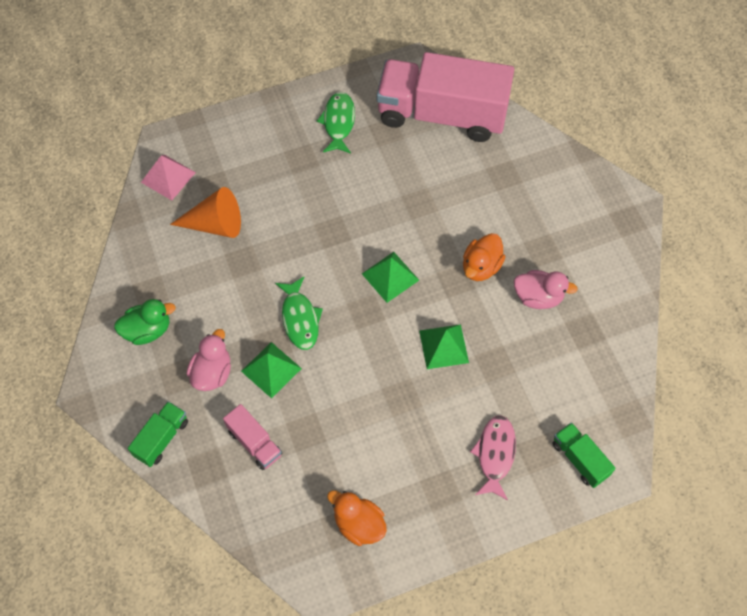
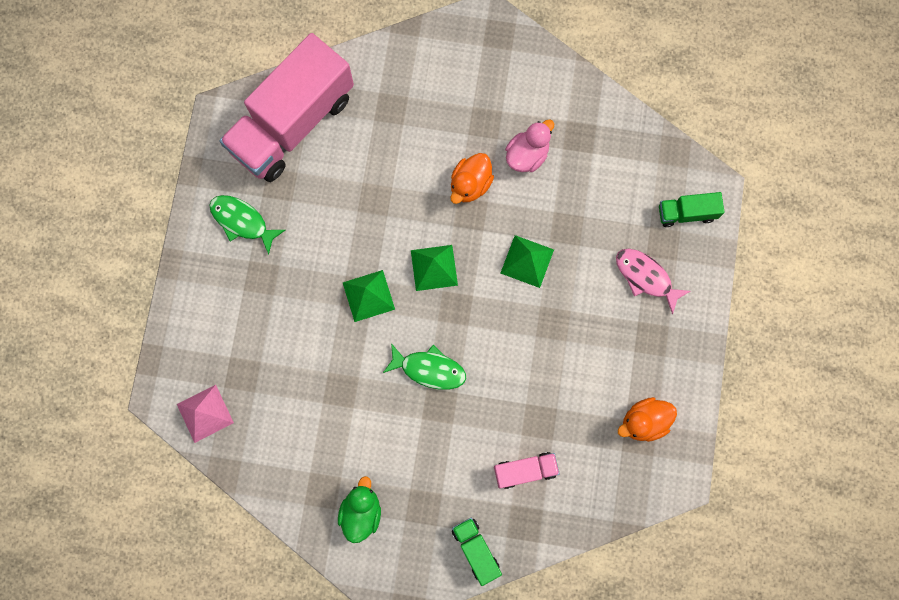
camera: 60 degrees left, 15 degrees up
(212, 372) = (437, 474): pink duck -> none
(215, 224) = (285, 395): orange cone -> none
(271, 369) = (464, 420): green pyramid -> green pyramid (368, 295)
(481, 267) = (470, 184): orange duck -> orange duck turned 60 degrees clockwise

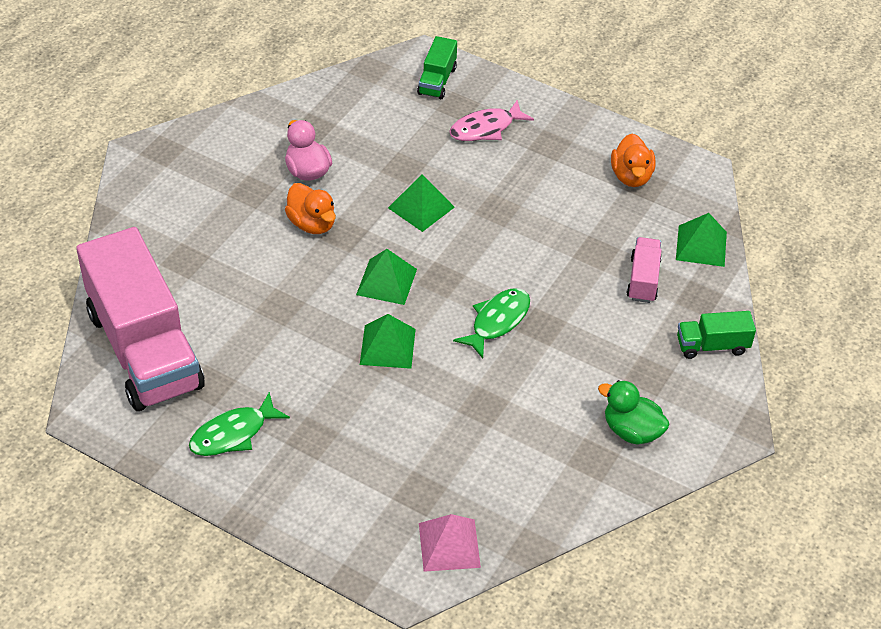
camera: 70 degrees left, 30 degrees down
(586, 507) = (701, 246): none -> green pyramid

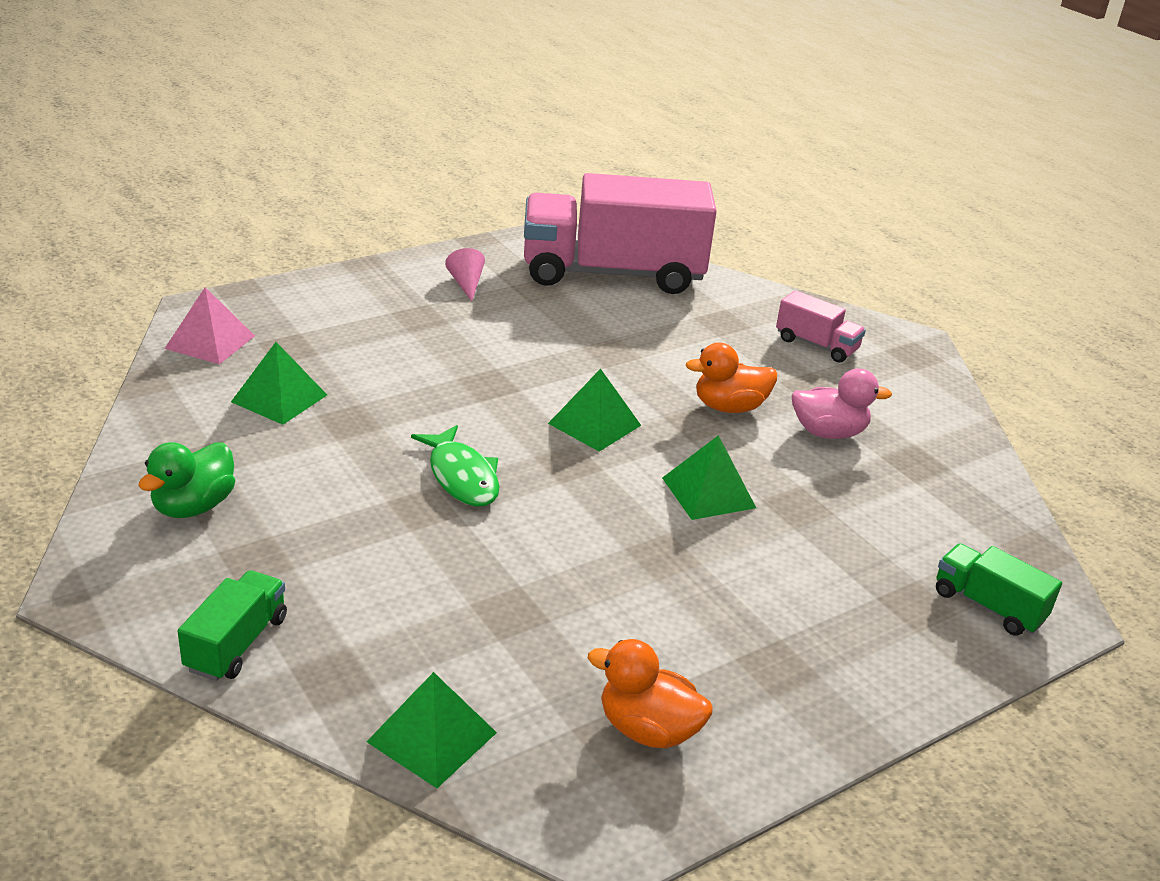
camera: 115 degrees right, 15 degrees down
(233, 434) = (466, 284): green fish -> pink cone
(387, 346) = (494, 392): green pyramid -> green pyramid (279, 398)
(485, 128) = (849, 612): pink fish -> none
(631, 431) = (194, 506): green duck -> green duck turned 150 degrees clockwise
(643, 280) = (419, 634): pink truck -> pink truck (816, 345)

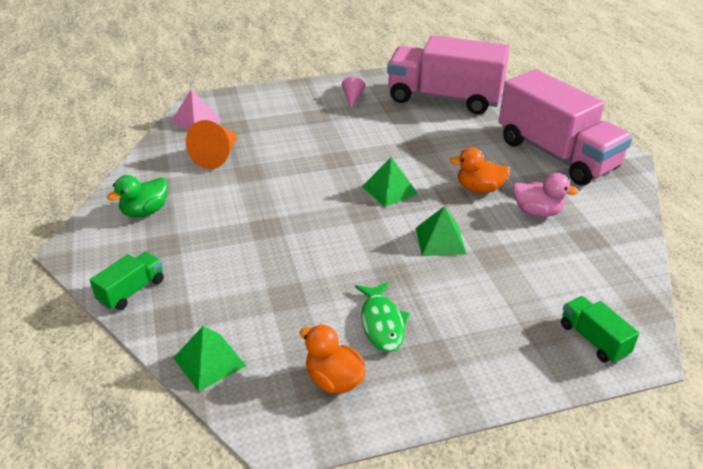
camera: 20 degrees right, 5 degrees up
(279, 398) = (217, 155): green pyramid -> orange cone
(462, 477) = (296, 212): green fish -> green fish (382, 323)
(816, 345) = (556, 154): pink truck -> pink truck, size x2.35

